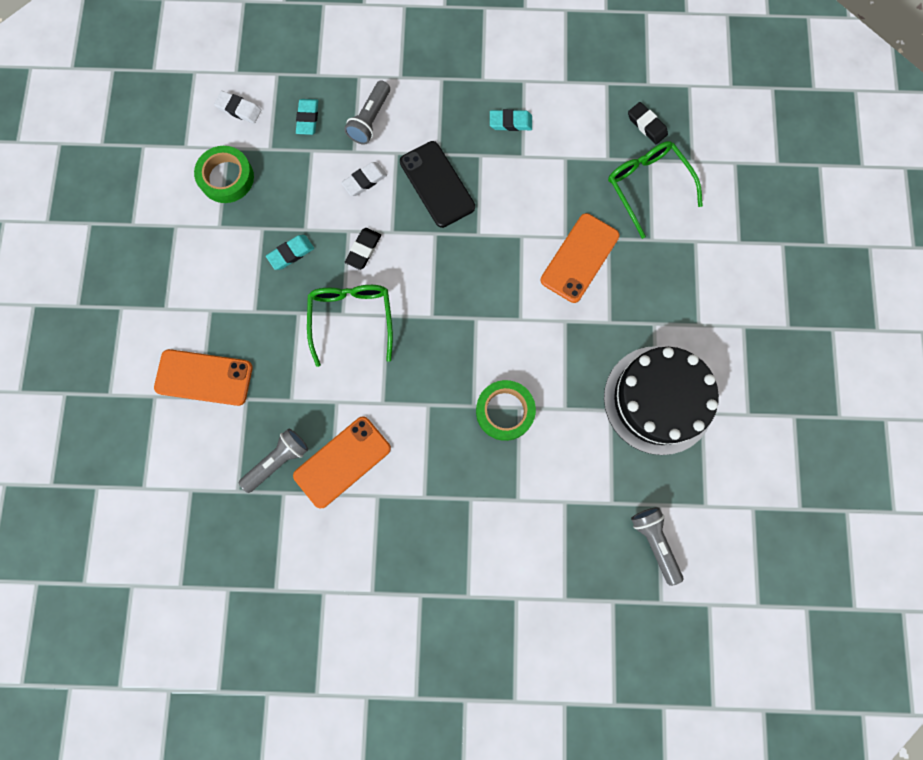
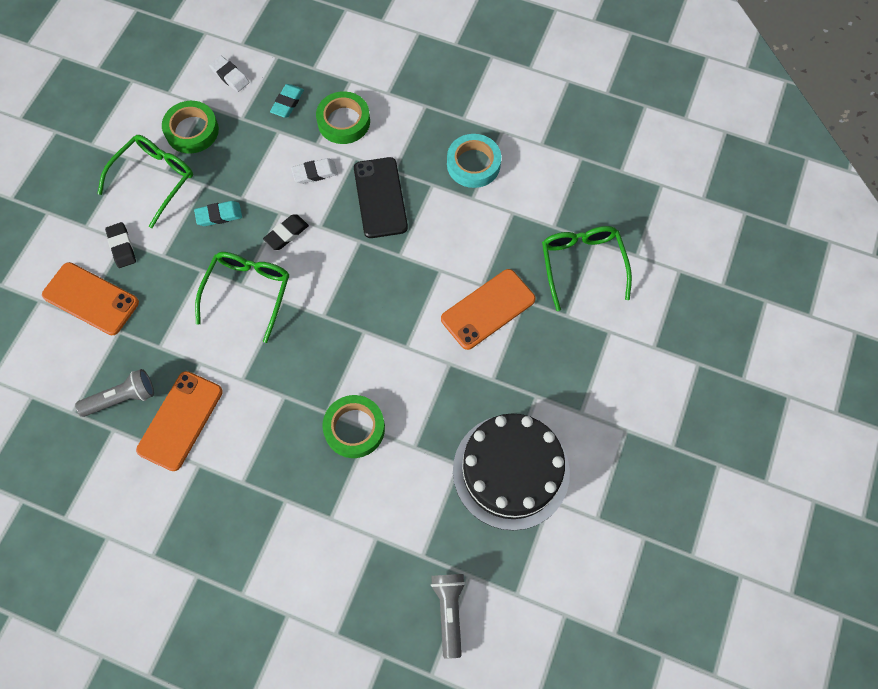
camera: 20 degrees right, 10 degrees down
(211, 239) = (154, 180): none -> green glasses
(342, 462) = (180, 420): orange phone -> orange phone turned 45 degrees counterclockwise
(370, 120) = (344, 121): grey flashlight -> green tape
(510, 122) = (473, 164): turquoise eraser -> turquoise tape
(646, 125) = (604, 208): black eraser -> black eraser (122, 247)

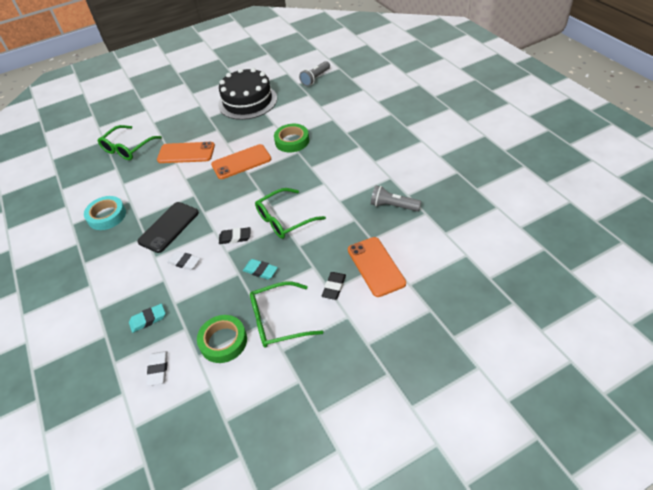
camera: 135 degrees left, 20 degrees down
(180, 420) = (369, 182): orange phone -> orange phone (241, 162)
(344, 121) = (133, 283): green tape -> none

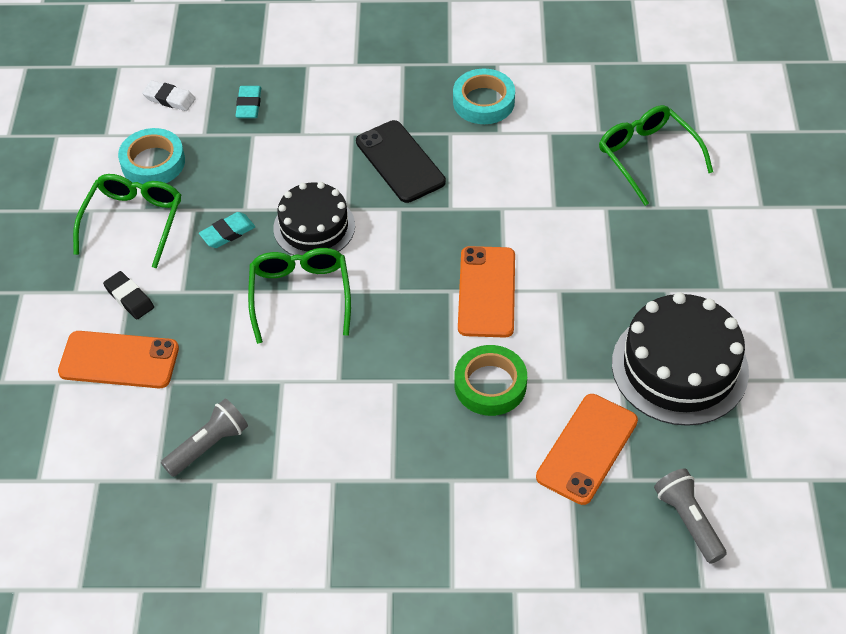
camera: 115 degrees right, 5 degrees up
(184, 262) = (315, 160): white eraser -> none
(186, 153) = (572, 227): orange phone -> orange phone (587, 449)
(223, 341) = (153, 162): green tape -> turquoise tape
(235, 237) = (314, 227): black eraser -> black cake

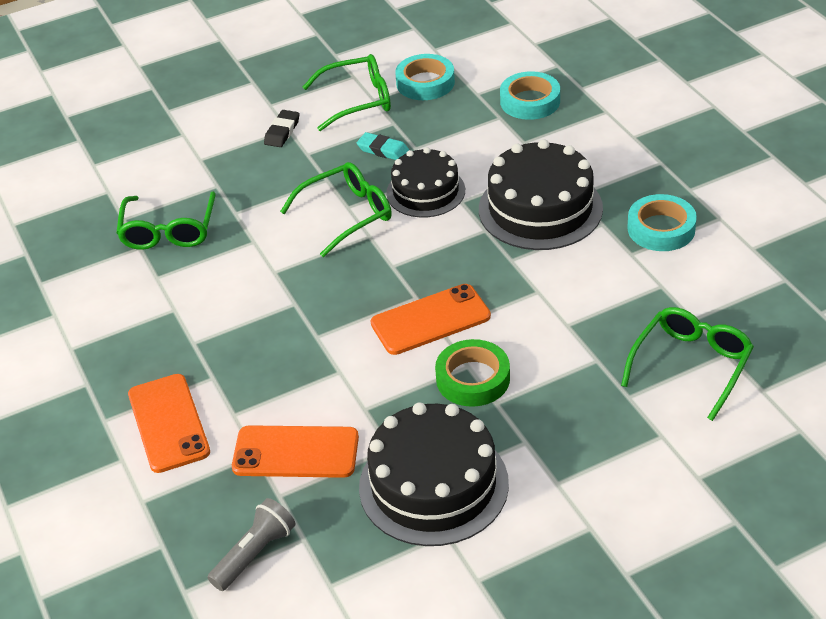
camera: 65 degrees right, 10 degrees down
(119, 360) = (220, 153): orange phone -> orange phone (168, 423)
(169, 99) = (499, 60): white eraser -> none
(208, 445) = (169, 230): grey flashlight -> green glasses
(249, 105) = (530, 101): turquoise eraser -> turquoise tape
(400, 162) = (540, 208): black phone -> black cake
(490, 385) = (327, 362): green tape -> green tape (473, 379)

